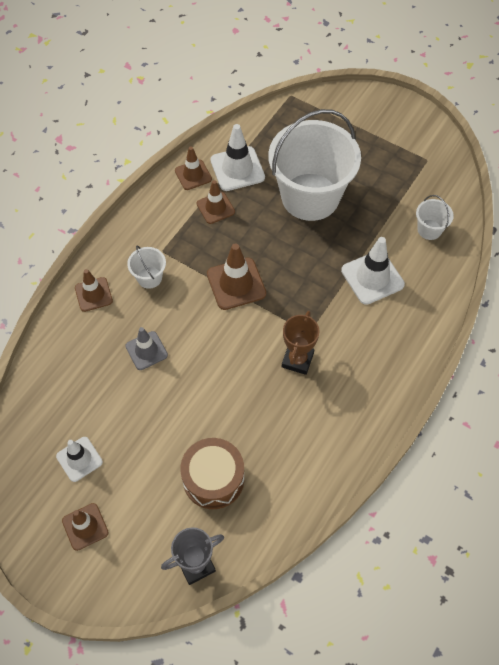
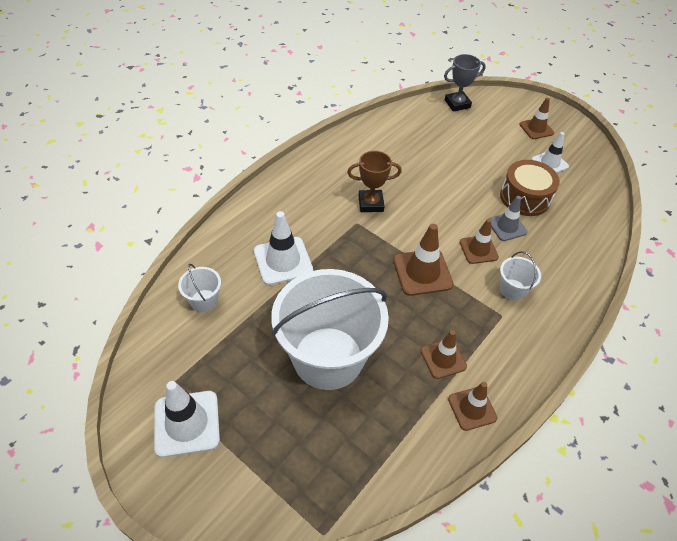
camera: 175 degrees left, 10 degrees down
(93, 294) = (567, 280): brown traffic cone -> brown traffic cone (478, 249)
(213, 479) = (445, 141): brown drum -> brown drum (525, 197)
(237, 169) = (414, 410): white traffic cone -> white traffic cone (187, 423)
(297, 360) = (370, 203): brown trophy -> brown trophy turned 60 degrees clockwise

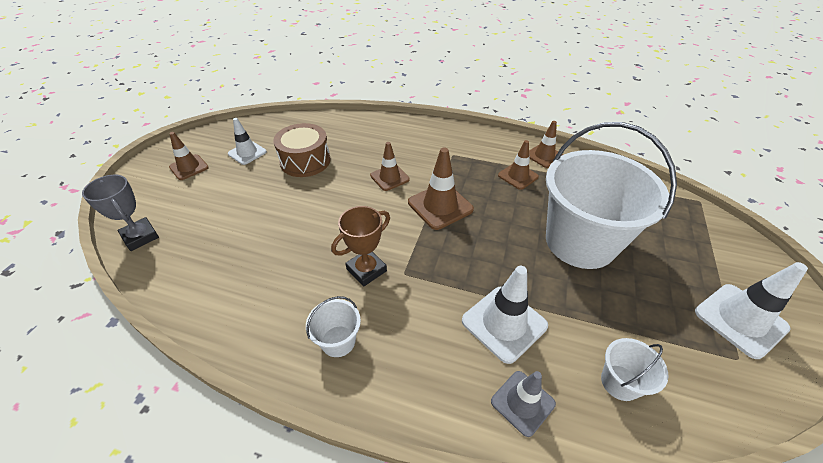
camera: 110 degrees left, 5 degrees down
(370, 203) = (366, 270): brown trophy -> brown trophy turned 75 degrees clockwise
(507, 227) = (350, 166): grey traffic cone -> grey traffic cone (522, 402)
(512, 289) = (422, 153): white bucket -> white bucket (338, 341)

